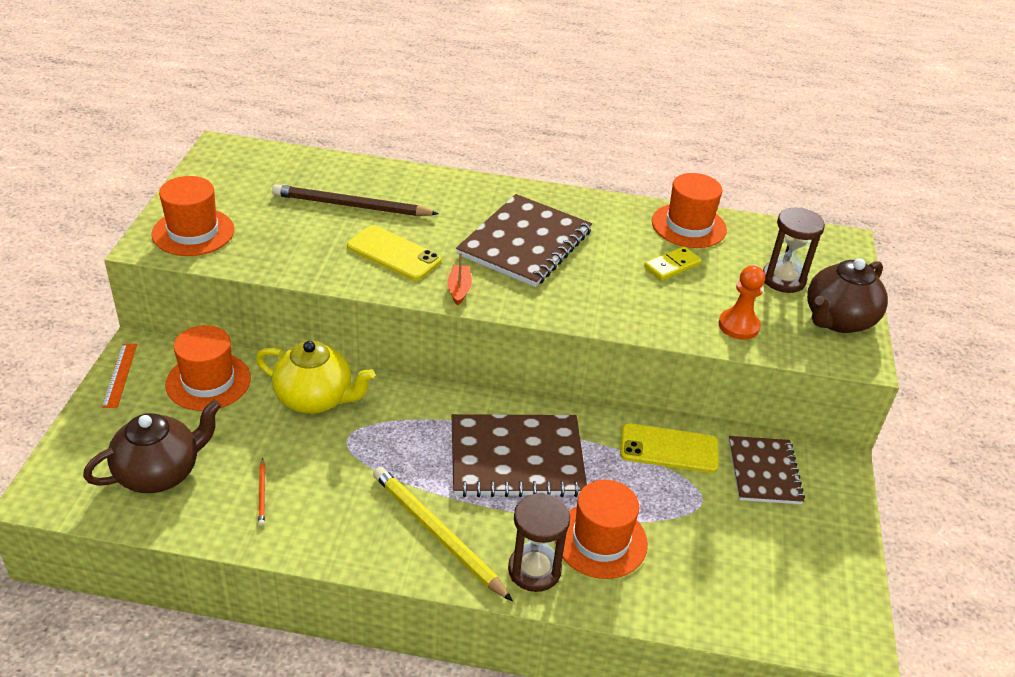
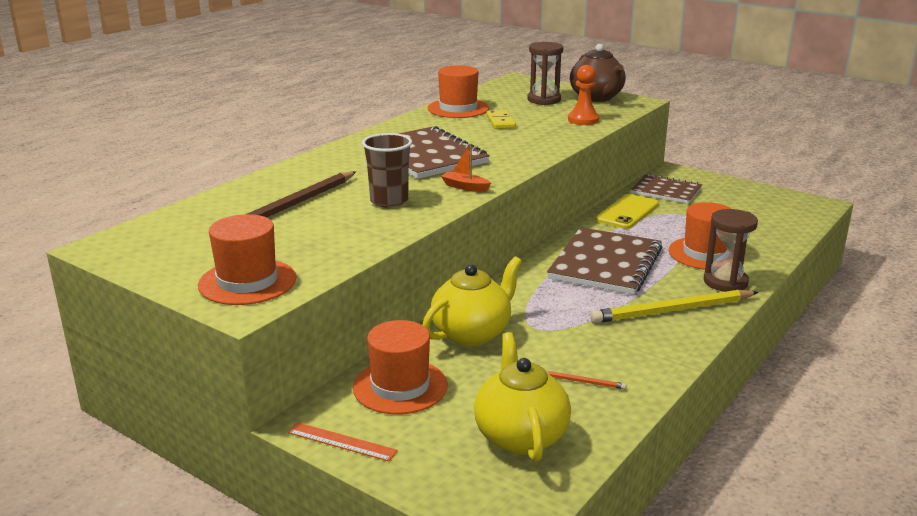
camera: 60 degrees left, 15 degrees down
(160, 473) = (520, 436): brown teapot -> yellow teapot
(394, 253) = (389, 201): yellow phone -> brown cup

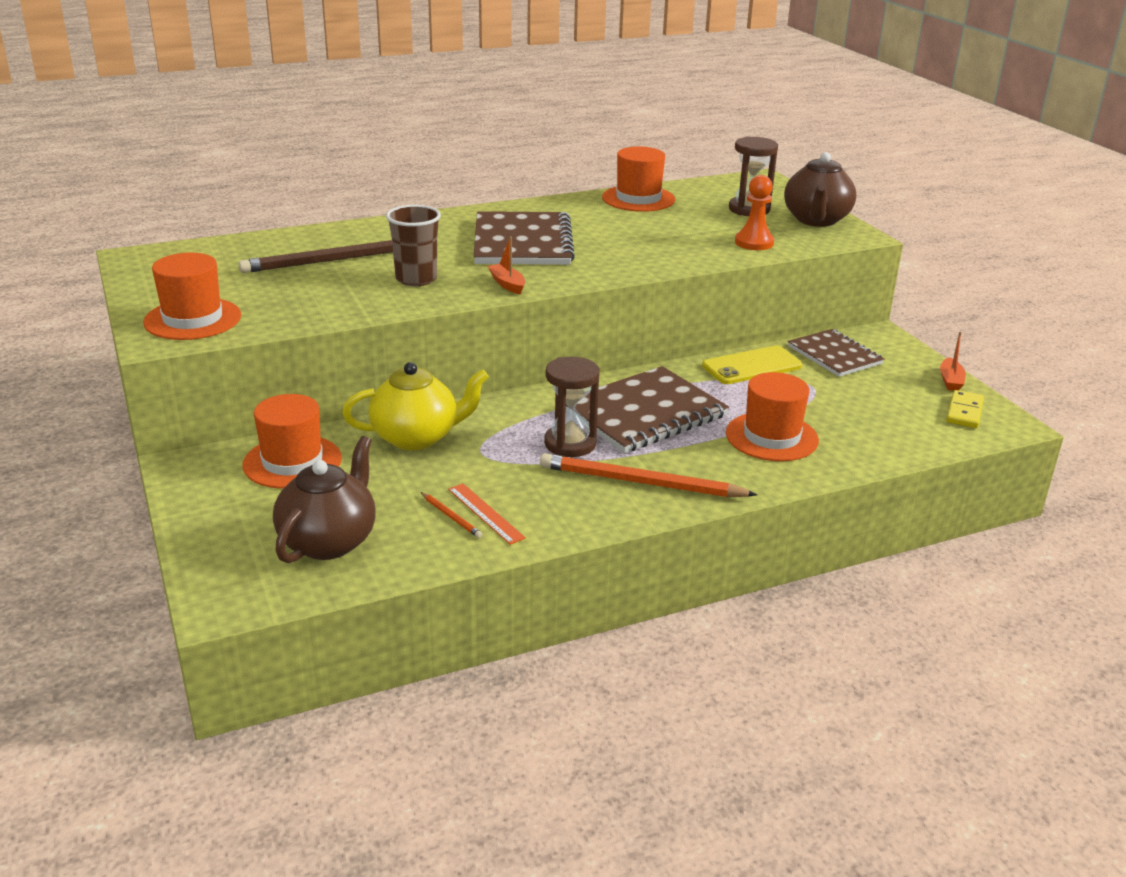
camera: 30 degrees right, 5 degrees up
(341, 441) = (188, 489): orange ruler -> orange ruler (485, 513)
(501, 122) = (658, 224): yellow domino -> yellow domino (964, 412)
(520, 436) = (329, 541): yellow teapot -> brown teapot
(672, 311) = (641, 482): yellow pencil -> orange pencil
(725, 282) = (745, 473): brown hourglass -> brown hourglass (570, 444)
(752, 188) = (950, 381): none -> orange boat

